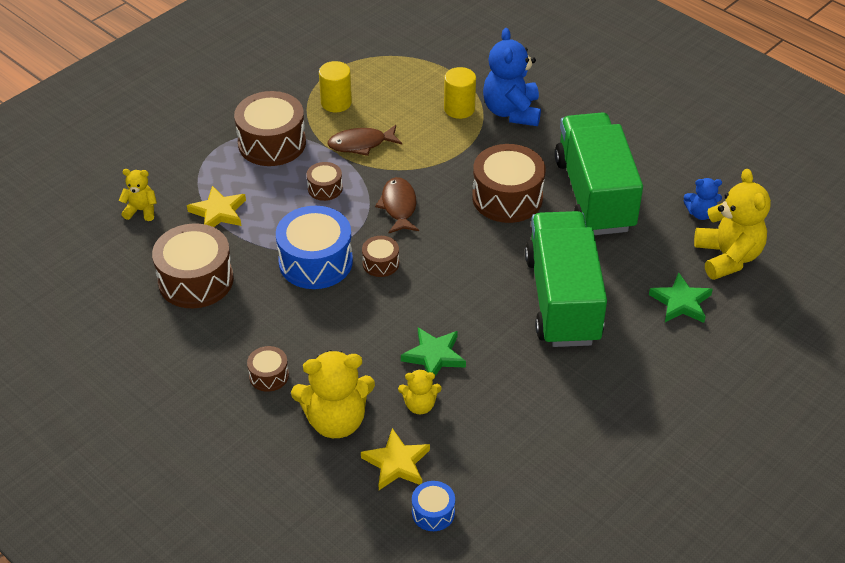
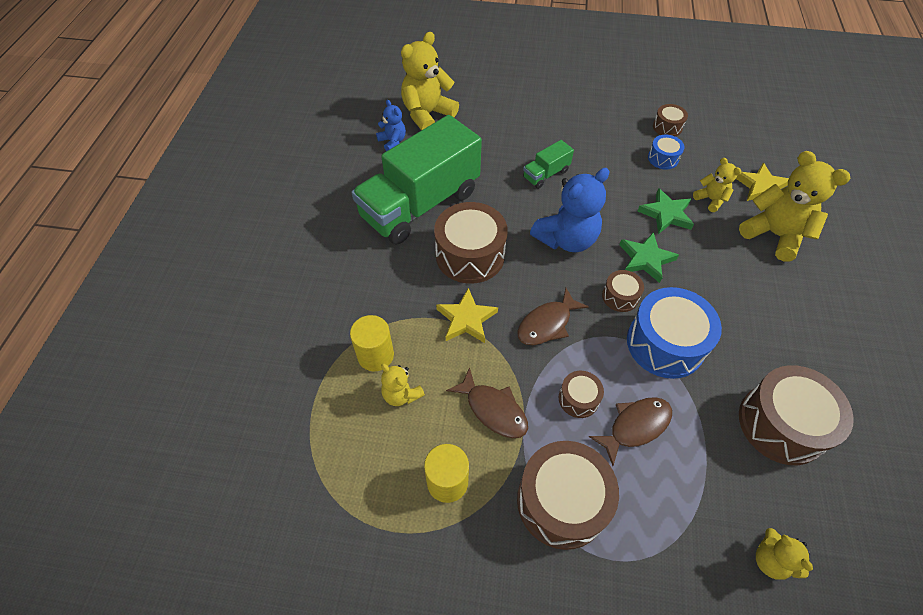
camera: 125 degrees left, 10 degrees up
(218, 212) = (695, 474): yellow star -> yellow star (466, 319)
(269, 376) = (792, 297): brown drum -> brown drum (667, 127)
(277, 204) = (635, 426): none -> brown fish
(416, 108) = (401, 394): none -> yellow teddy bear
(433, 512) = (768, 154): blue drum -> blue drum (663, 158)
(511, 112) = (350, 310): blue teddy bear -> blue teddy bear (566, 239)
(562, 299) = (546, 174): green truck -> green truck, size x0.42
(681, 302) = (490, 120): green star -> green star (645, 259)

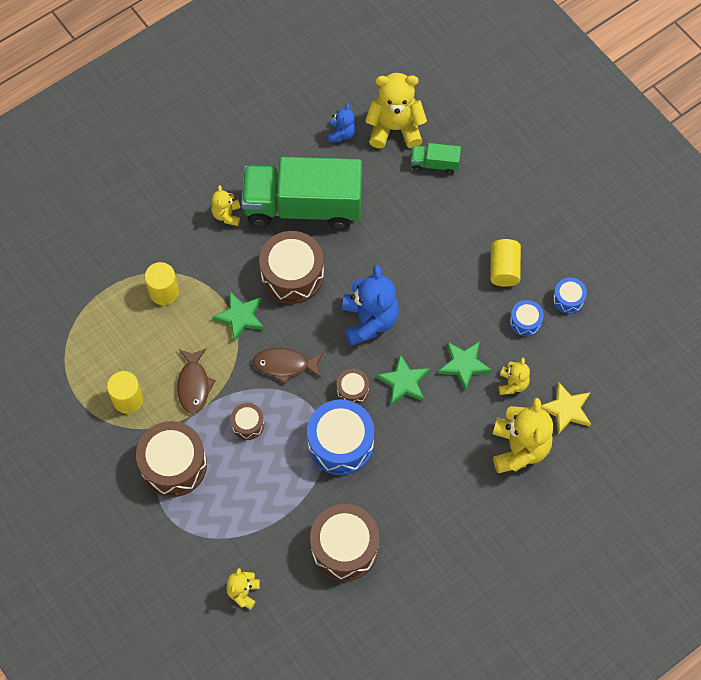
camera: 45 degrees right, 10 degrees up
(401, 394) = (154, 329): yellow teddy bear -> yellow teddy bear (227, 215)
(466, 319) = (240, 317): yellow star -> green star
(546, 174) = (419, 258): green truck -> green truck (434, 164)
(566, 239) = (369, 320): blue teddy bear -> blue teddy bear turned 105 degrees counterclockwise
(607, 140) = (504, 269): none -> yellow cylinder
(635, 426) = (260, 468): brown fish -> none
(667, 127) = (568, 299): brown drum -> blue drum

